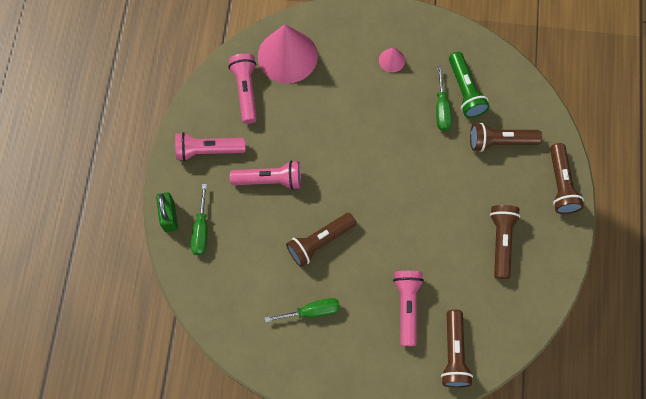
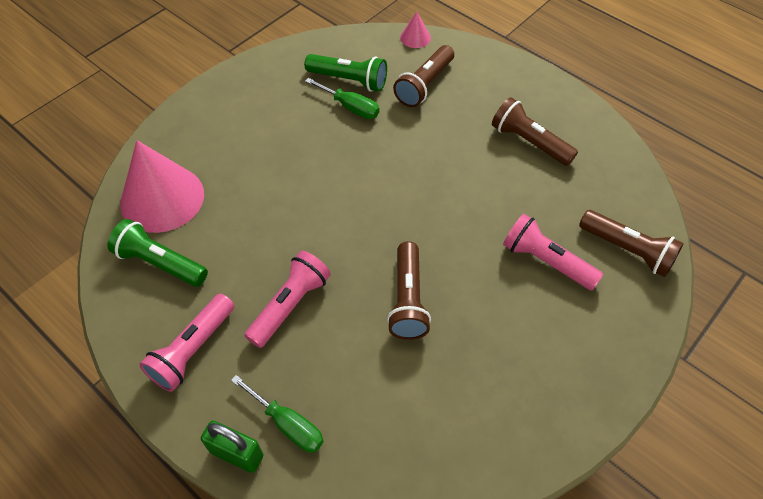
camera: 55 degrees left, 15 degrees down
(246, 91) = (160, 263): pink flashlight -> green flashlight
(312, 311) = (488, 360): green screwdriver -> none
(391, 60) = (261, 115): pink cone -> pink cone (415, 37)
(560, 184) = (504, 69): brown flashlight -> none

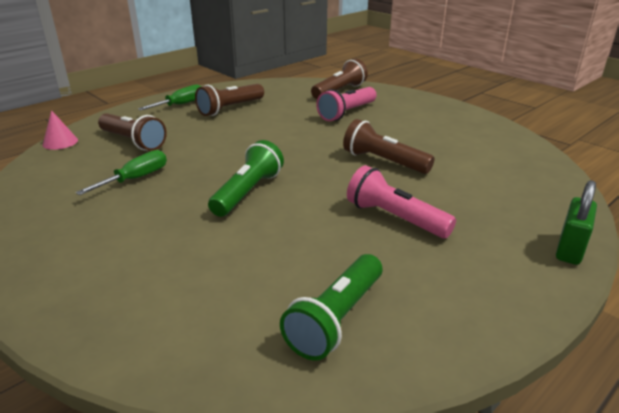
camera: 85 degrees left, 25 degrees down
(162, 198) = (218, 324): pink cone -> none
(192, 350) = (462, 283): pink flashlight -> none
(288, 424) = (525, 220): green screwdriver -> green screwdriver (181, 104)
(349, 80) = (93, 178): green flashlight -> green flashlight (248, 192)
(407, 300) = (384, 161): brown flashlight -> brown flashlight turned 150 degrees counterclockwise

